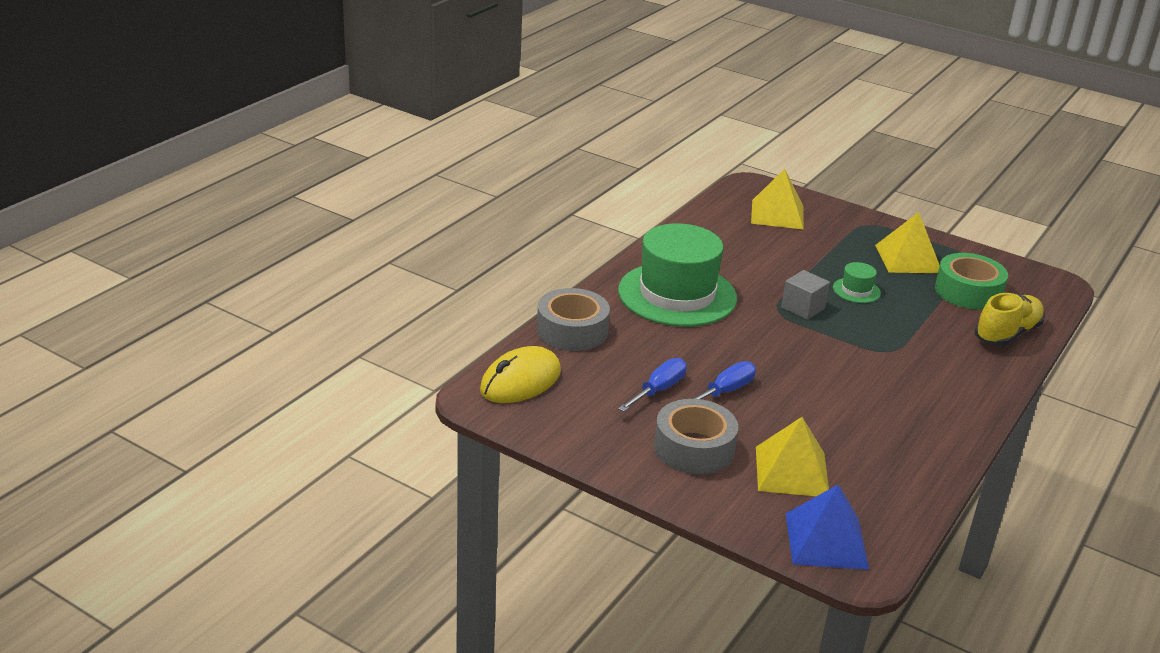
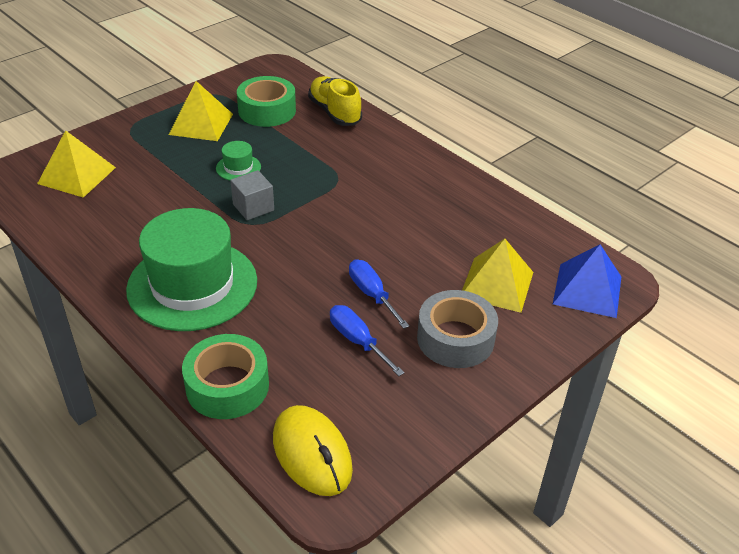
camera: 75 degrees left, 10 degrees up
(572, 331) = (227, 386): grey tape -> green tape

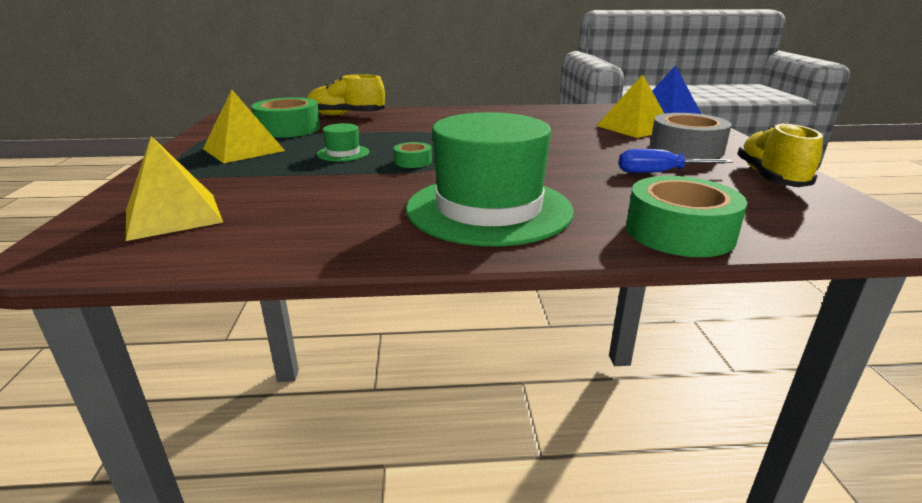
camera: 50 degrees left, 15 degrees down
(253, 207) = (413, 161): grey cube -> green tape
(312, 454) = (813, 222): yellow mouse -> none
(372, 294) = (601, 156): blue screwdriver -> none
(412, 412) = (770, 178): none -> yellow shoe

